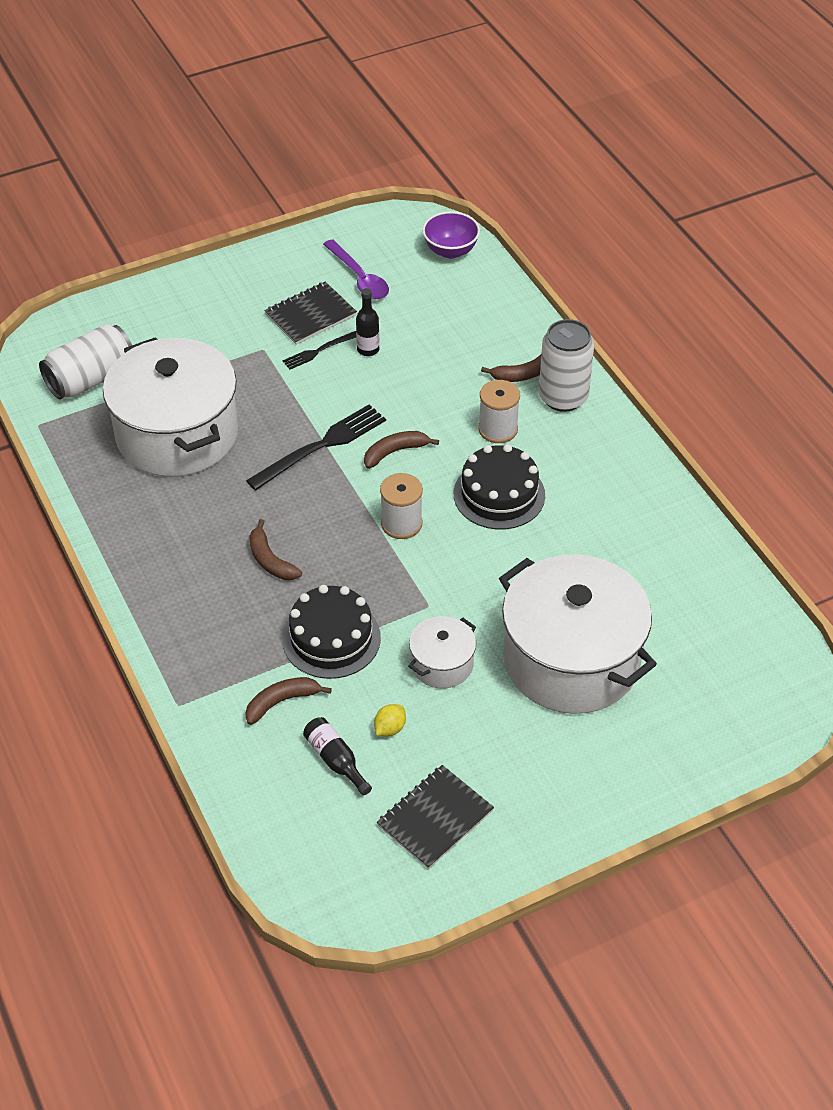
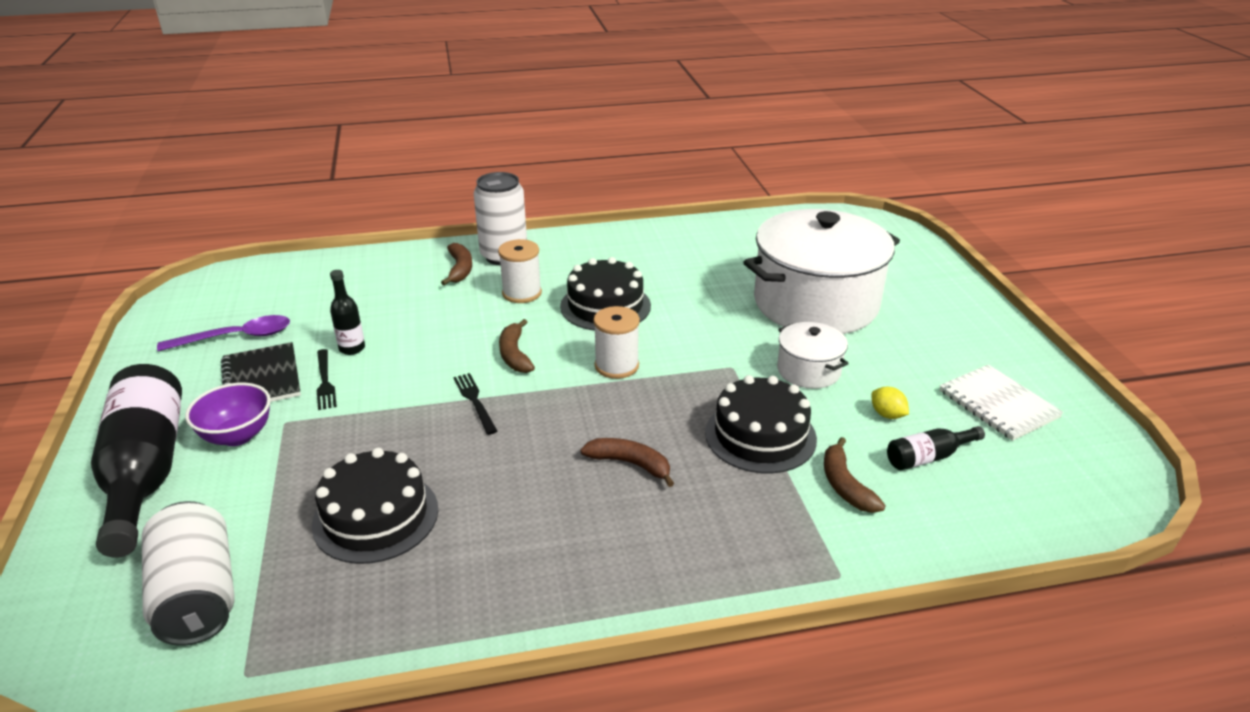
camera: 75 degrees left, 15 degrees down
(177, 434) = (376, 516): white pot -> black cake
(192, 304) = (146, 471): none -> black bottle
(270, 560) = (630, 464): brown banana -> brown banana turned 135 degrees counterclockwise
(321, 446) = (475, 401): black fork -> black fork, size x0.55
(435, 818) = (998, 404): black notebook -> white notebook
(450, 251) = (256, 279): purple bowl -> purple bowl (237, 436)

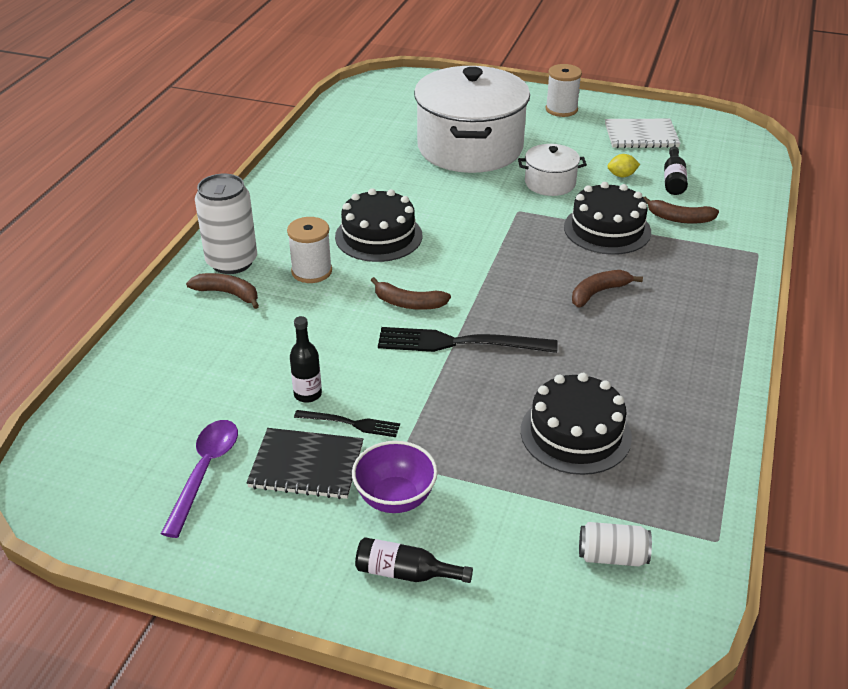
camera: 60 degrees left, 5 degrees up
(146, 471) = (405, 573): black bottle -> black bottle, size x0.45
(197, 596) = (612, 556): white can -> white can, size x0.55
(475, 401) = (459, 343): black fork -> black fork, size x1.83
(616, 366) = (471, 259): white spool -> white spool (561, 109)

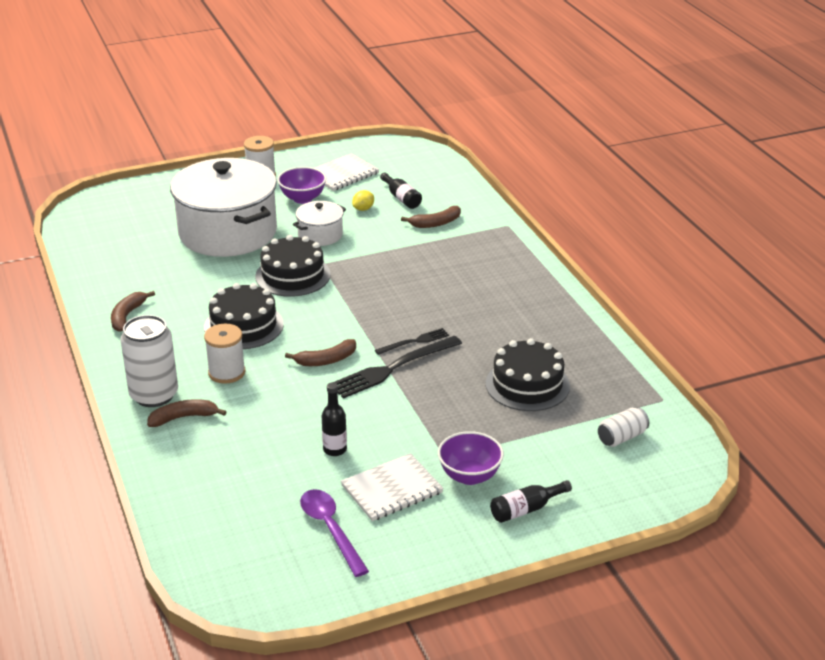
camera: 40 degrees left, 5 degrees down
(306, 466) = (392, 489): black notebook -> white notebook
(351, 423) = (387, 451): black fork -> black fork (414, 342)
(575, 143) = (302, 198): none -> purple bowl
(599, 292) = (441, 295): brown banana -> brown banana (127, 316)
(607, 229) = (398, 251): black cake -> black cake (293, 275)

